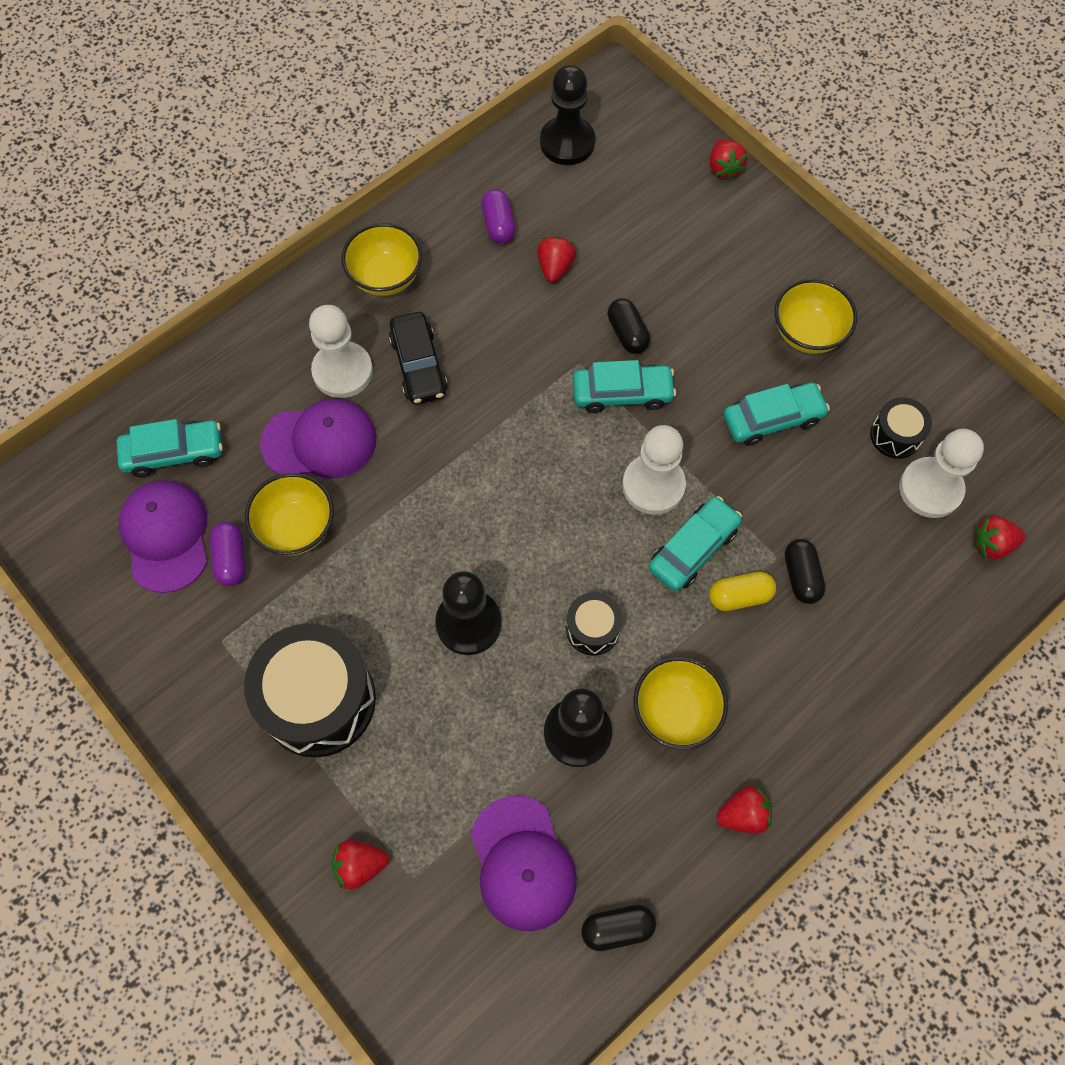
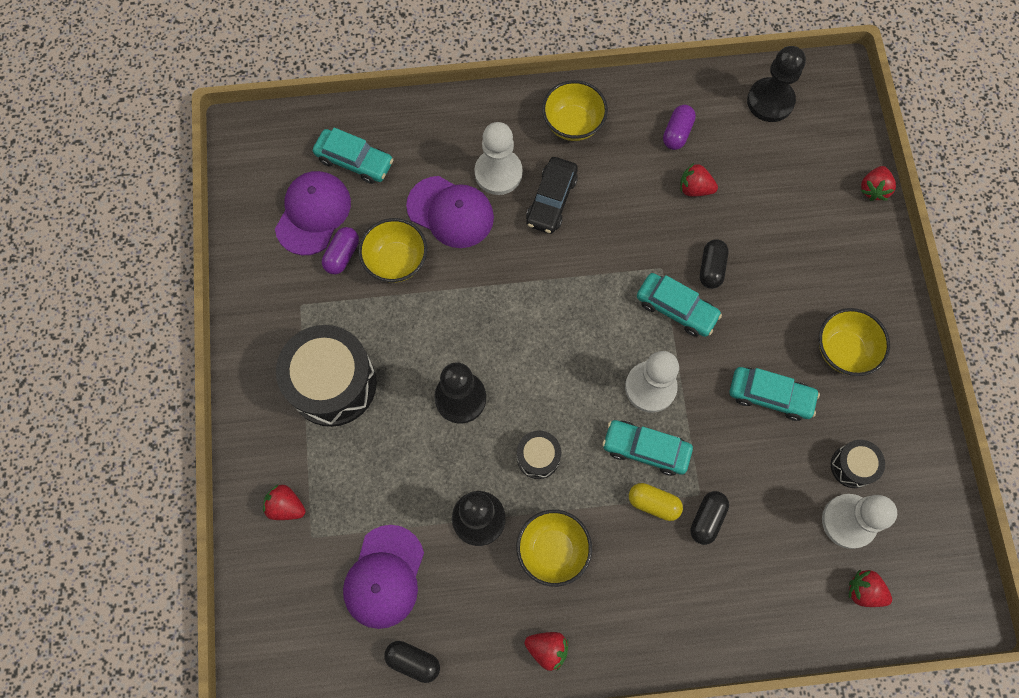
camera: 35 degrees right, 5 degrees up
(555, 267) = (694, 188): red strawberry -> red strawberry turned 120 degrees counterclockwise
(693, 549) = (645, 449): turquoise car -> turquoise car turned 150 degrees counterclockwise

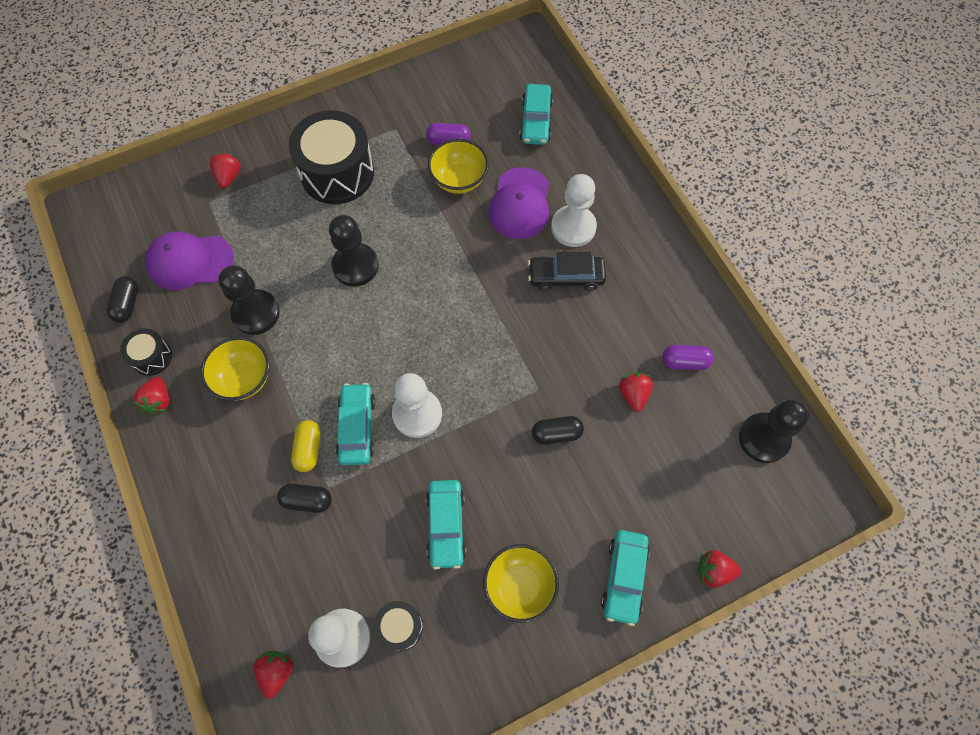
camera: 70 degrees right, 5 degrees down
(313, 213) = (476, 110): purple cap -> none
(538, 457) = (322, 341): black drum -> black drum (152, 357)
(573, 124) = (650, 270): yellow bowl -> none
(676, 309) = (502, 414): turquoise car -> turquoise car (624, 578)

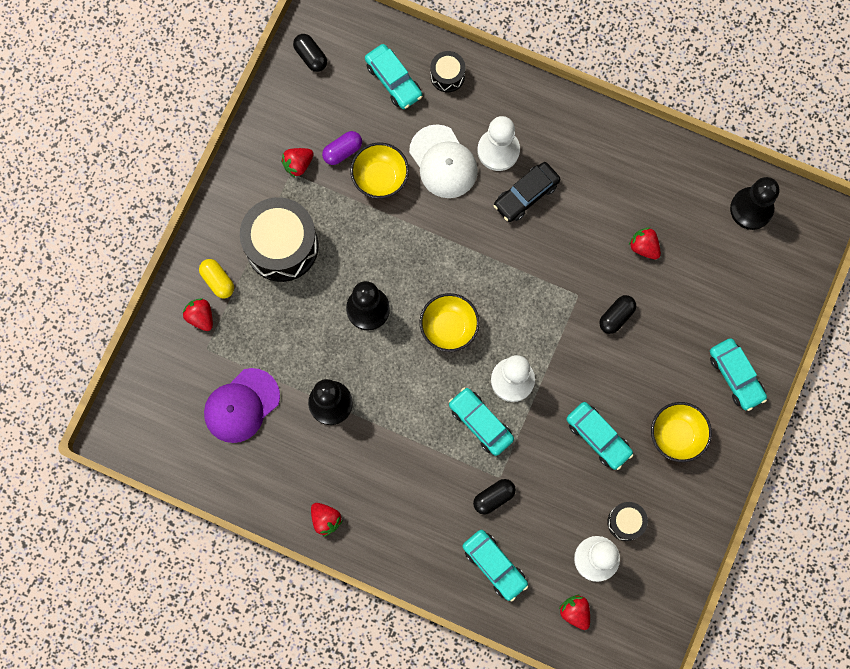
camera: 40 degrees left, 10 degrees up
(127, 304) = (229, 474): black capsule -> black capsule (310, 56)
(152, 357) = (288, 495): black drum -> black drum (447, 76)
(244, 378) = (370, 455): yellow bowl -> yellow bowl (449, 328)
(250, 562) = (494, 565): none -> turquoise car
(309, 449) = (462, 464): yellow capsule -> yellow capsule (218, 281)
(520, 204) = (443, 162): purple cap -> white cap
(685, 362) = (659, 194): purple capsule -> none
(713, 571) = (786, 325): red strawberry -> red strawberry (298, 164)

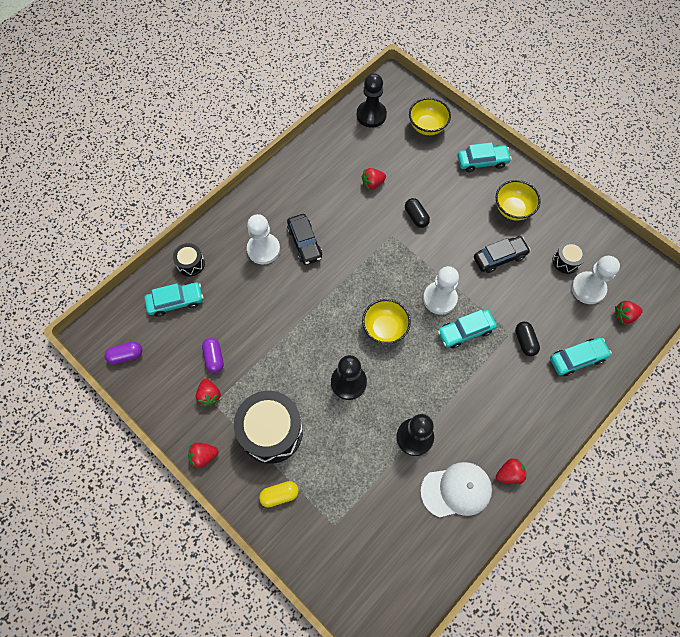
camera: 70 degrees left, 10 degrees down
(200, 317) = (305, 520): red strawberry -> red strawberry (203, 456)
(241, 405) = (393, 511): purple cap -> none
(310, 56) = (126, 355): black capsule -> purple capsule
(380, 178) = (248, 337): yellow bowl -> yellow bowl (427, 127)
(443, 162) = (255, 289): white cap -> white cap (456, 490)
(598, 437) = (499, 257): turquoise car -> black car

